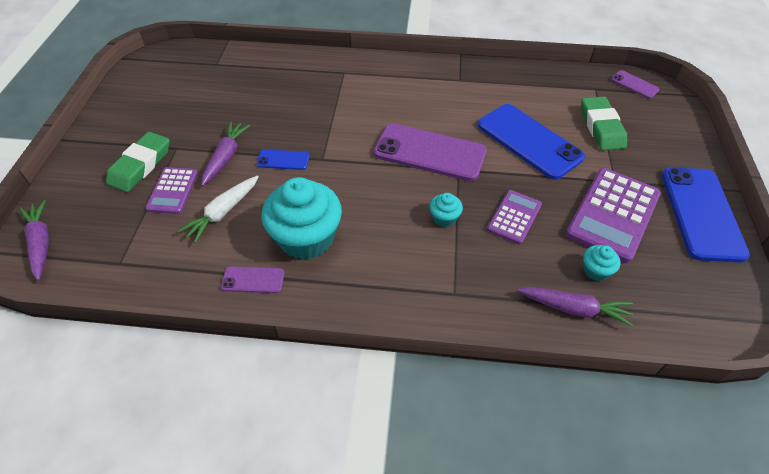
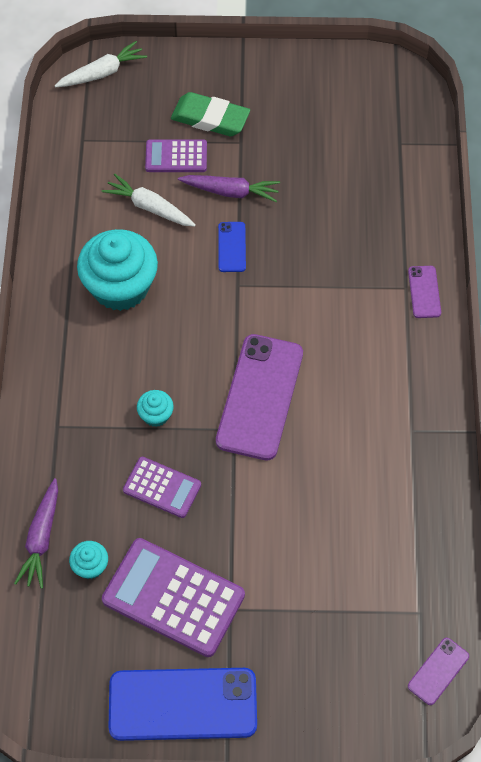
camera: 85 degrees right, 10 degrees up
(40, 243) = (102, 73): purple carrot -> white carrot
(253, 280) = (67, 250): purple phone -> purple phone (424, 292)
(529, 141) = (294, 512): blue phone -> none
(601, 127) = (332, 608): green eraser -> none

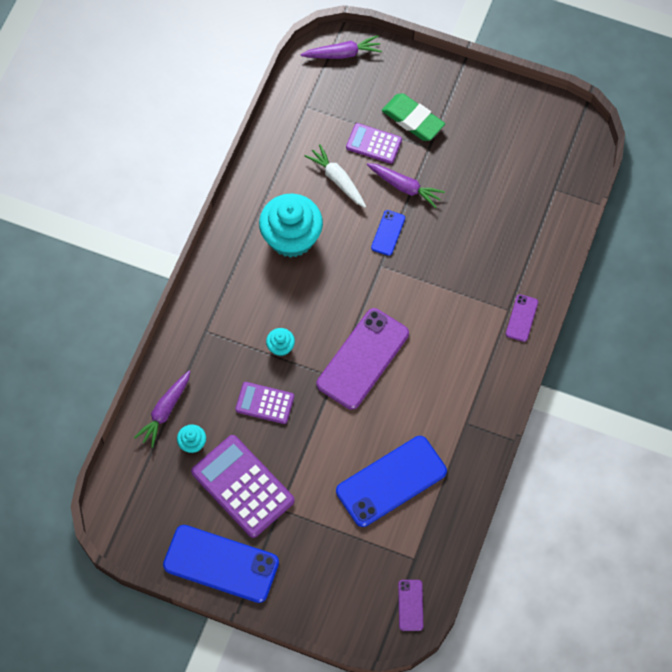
camera: 20 degrees right, 5 degrees up
(102, 73) = (343, 53): white carrot -> purple carrot
(162, 487) = (264, 403): purple calculator -> purple calculator turned 150 degrees clockwise
(352, 528) = (391, 481): none -> blue phone
(438, 671) = (410, 605): purple phone -> purple phone turned 60 degrees counterclockwise

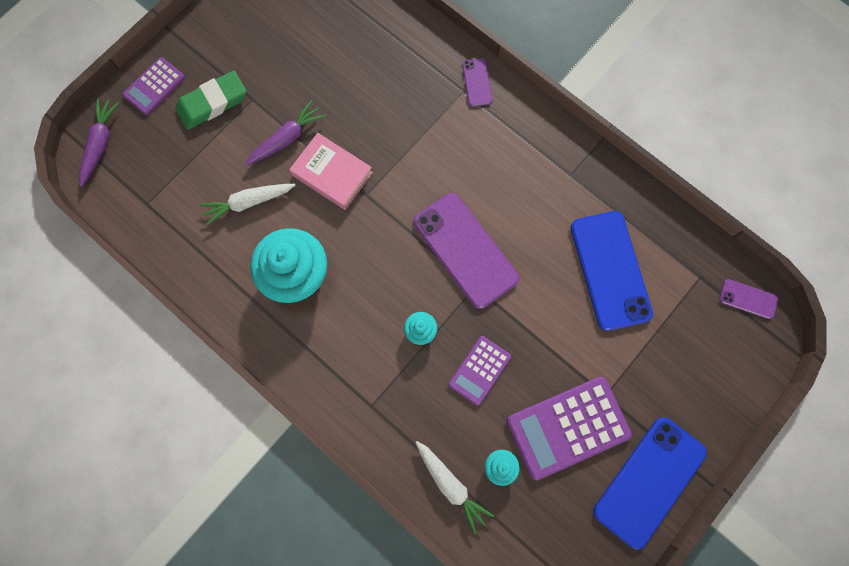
camera: 70 degrees left, 10 degrees up
(165, 411) = (451, 485): purple carrot -> white carrot
(374, 144) = (223, 151): purple calculator -> purple calculator (154, 86)
(388, 233) = (332, 174): blue phone -> pink book
(521, 318) = (477, 82): purple phone -> purple phone turned 45 degrees clockwise

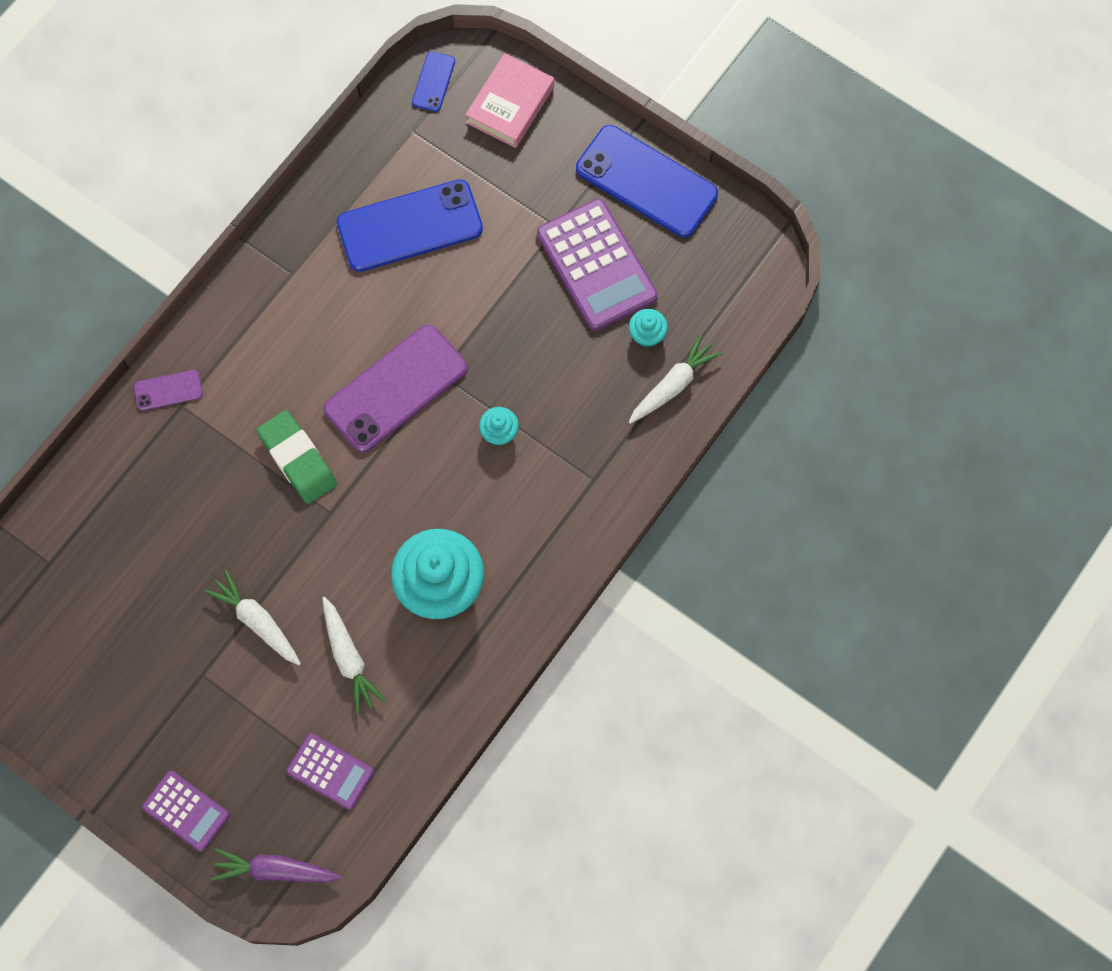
camera: 95 degrees left, 5 degrees down
(212, 103) = (208, 726): green eraser -> green eraser (297, 459)
(286, 138) = (257, 621): purple carrot -> white carrot
(332, 174) = (304, 557): pink book -> pink book (510, 105)
(479, 370) = (541, 363): purple calculator -> purple calculator (330, 771)
(748, 299) = (433, 82): purple phone -> blue phone

